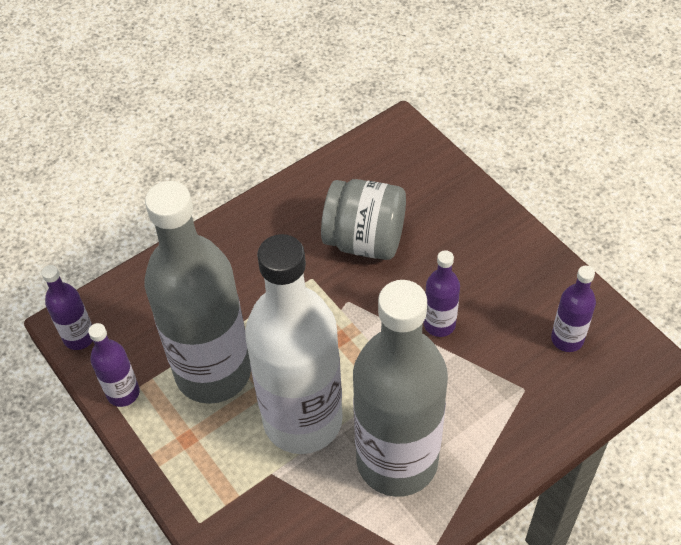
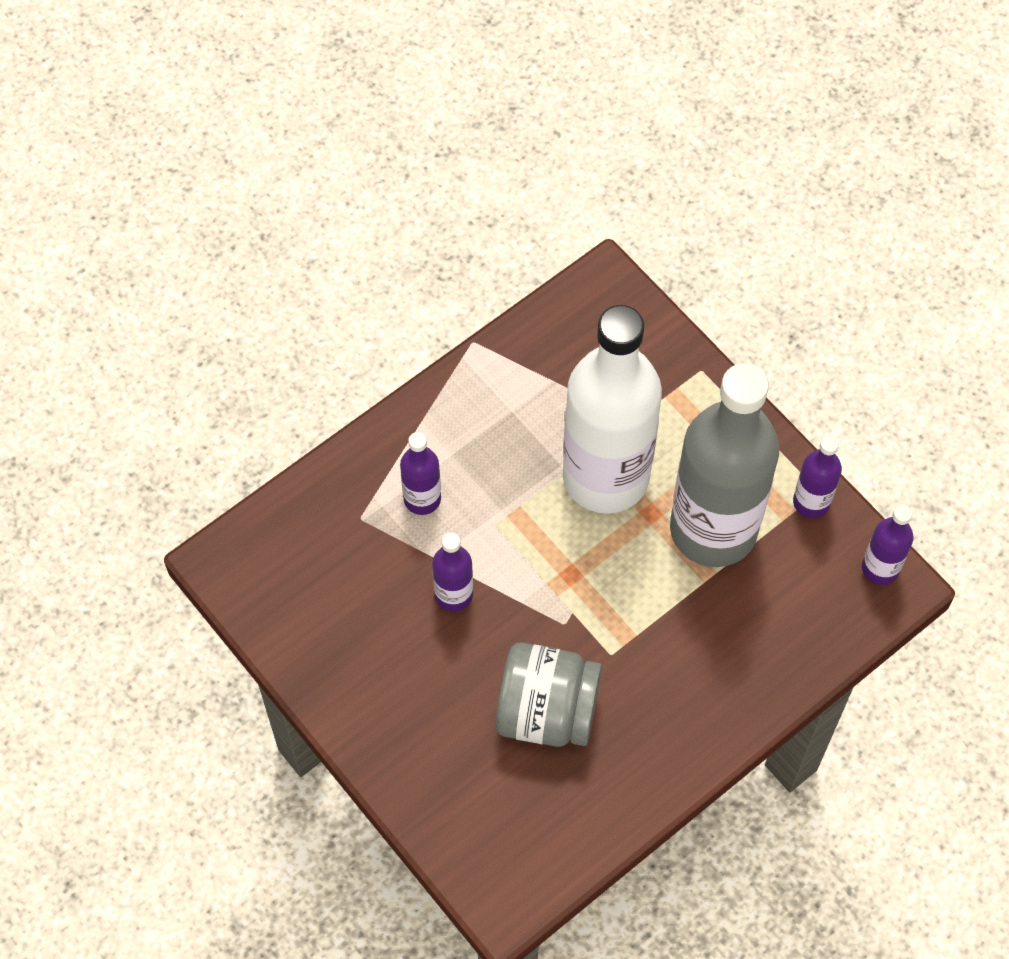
camera: 175 degrees right, 10 degrees up
(397, 461) = (502, 436): grey bottle -> none
(567, 339) = (305, 579): purple bottle -> purple bottle (422, 499)

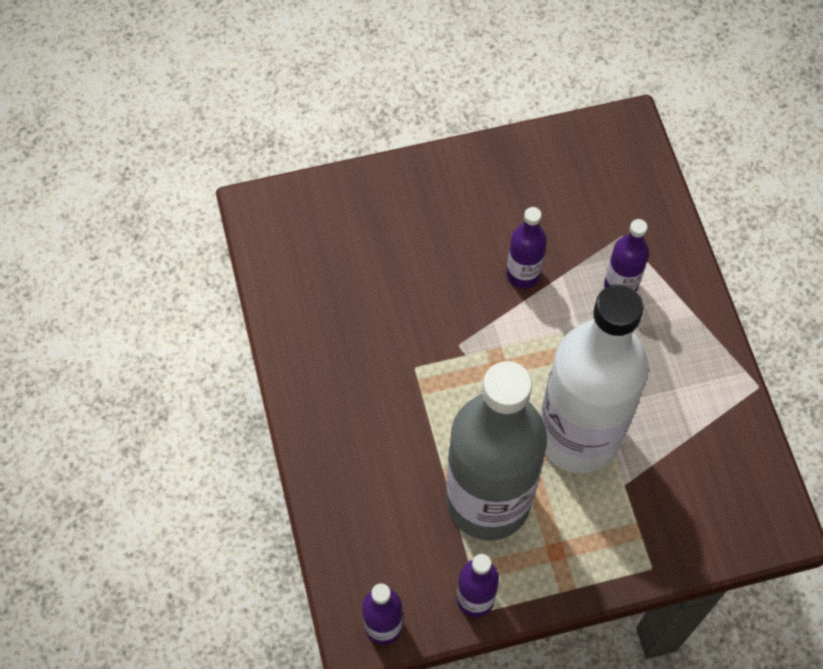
camera: 115 degrees right, 0 degrees up
(546, 711) = (391, 299): grey jar -> none

